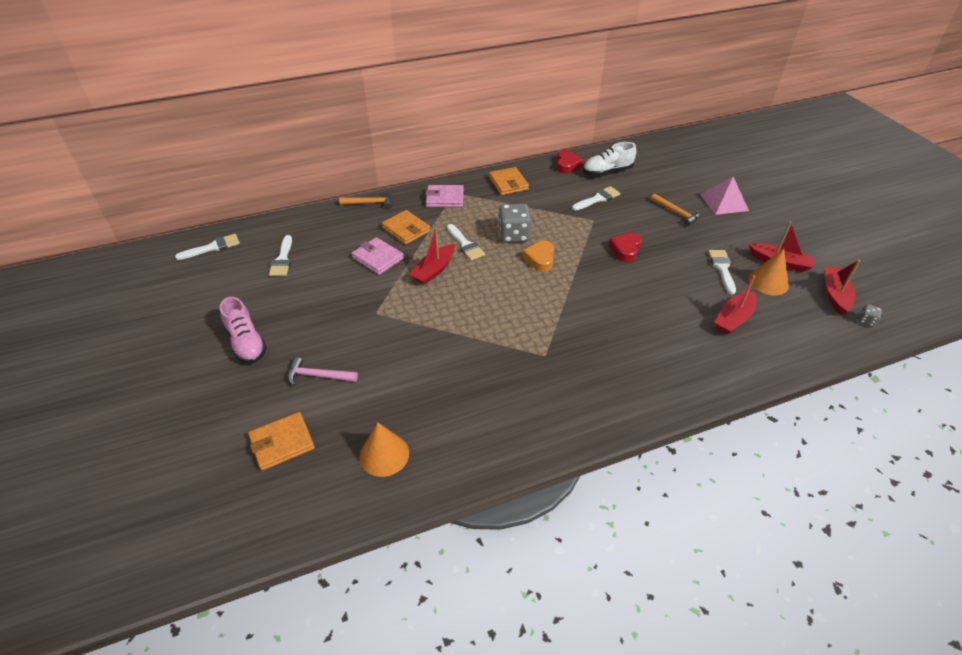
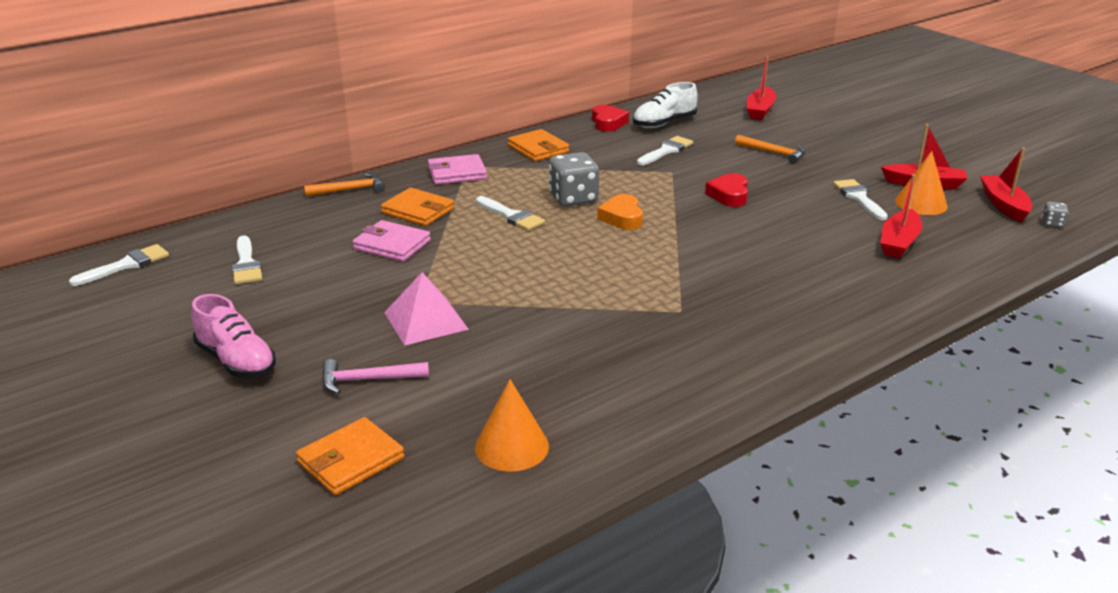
camera: 15 degrees left, 15 degrees down
(434, 270) = (481, 247): red boat -> red boat (760, 110)
(724, 202) = (826, 137): pink pyramid -> pink pyramid (425, 320)

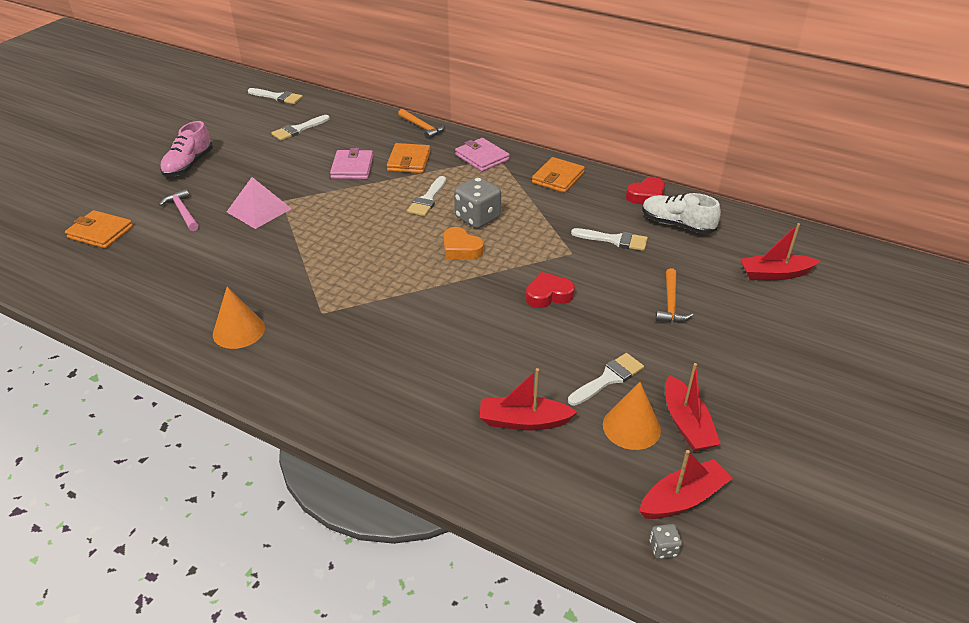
camera: 65 degrees right, 10 degrees up
(512, 447) = (125, 283): orange cone -> orange cone (238, 331)
(622, 217) = (461, 249): orange heart -> orange heart turned 105 degrees counterclockwise

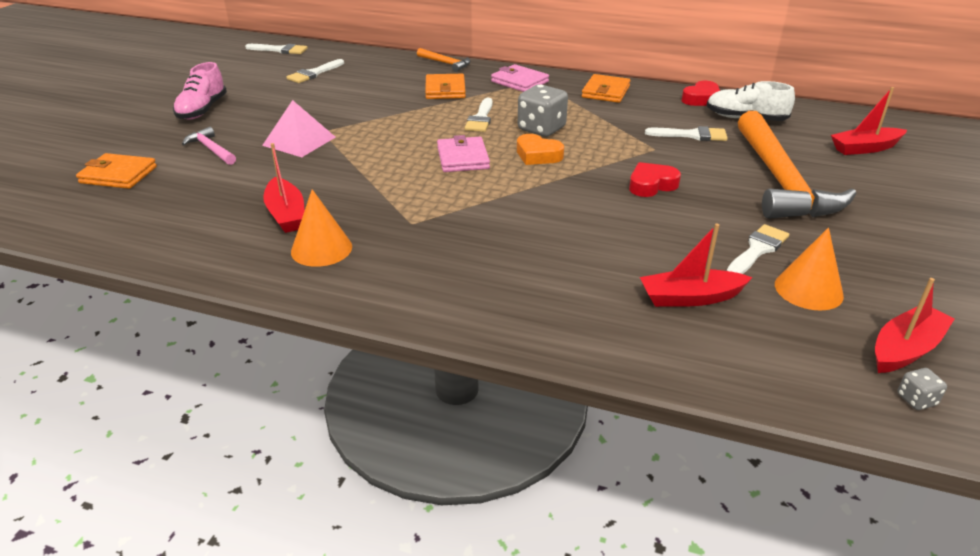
camera: 10 degrees left, 5 degrees down
(352, 167) = (387, 99): pink wallet -> pink wallet (463, 158)
(670, 303) = (780, 180): orange hammer -> orange hammer, size x2.34
(686, 424) = (863, 280): red boat -> red boat (286, 214)

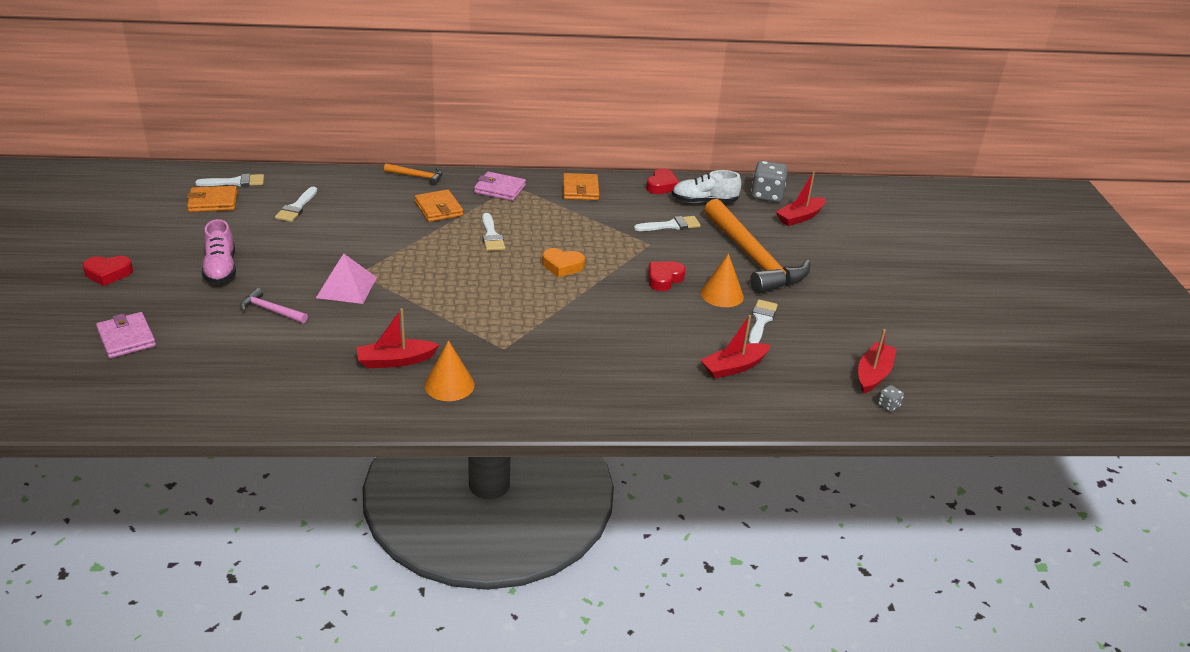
camera: 25 degrees left, 0 degrees up
(108, 101) = (108, 273): none -> red heart
(118, 175) = (206, 353): orange wallet -> orange wallet (213, 202)
(286, 214) = (395, 361): red boat -> red boat turned 120 degrees clockwise
(463, 158) = (503, 280): pink wallet -> pink wallet (126, 338)
(541, 129) = (549, 239): grey dice -> grey dice (767, 195)
(808, 290) = (804, 345): orange cone -> orange cone (722, 294)

